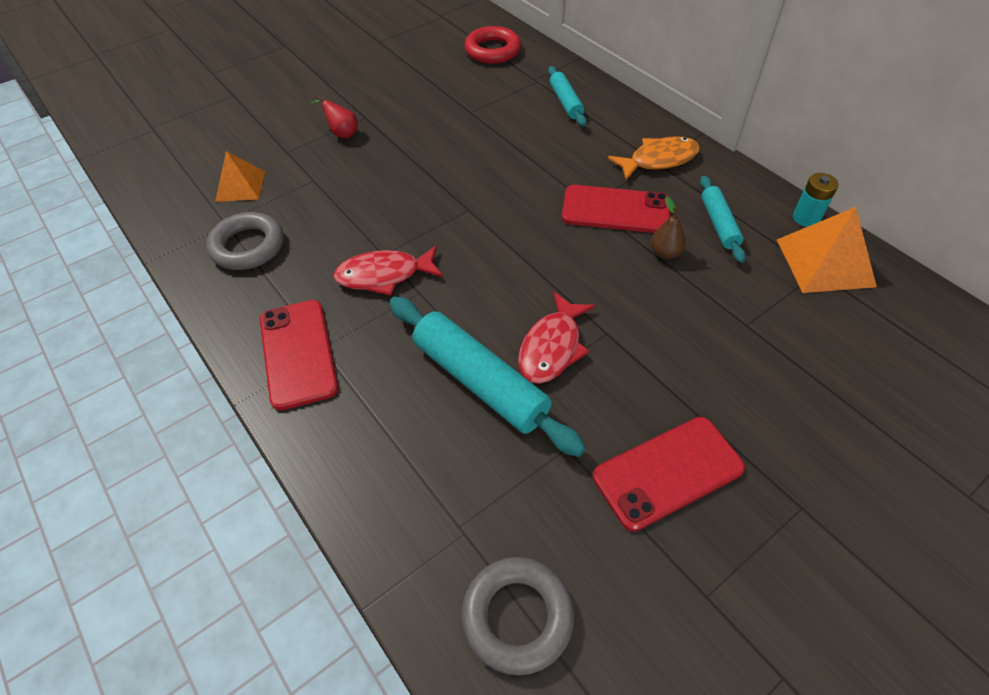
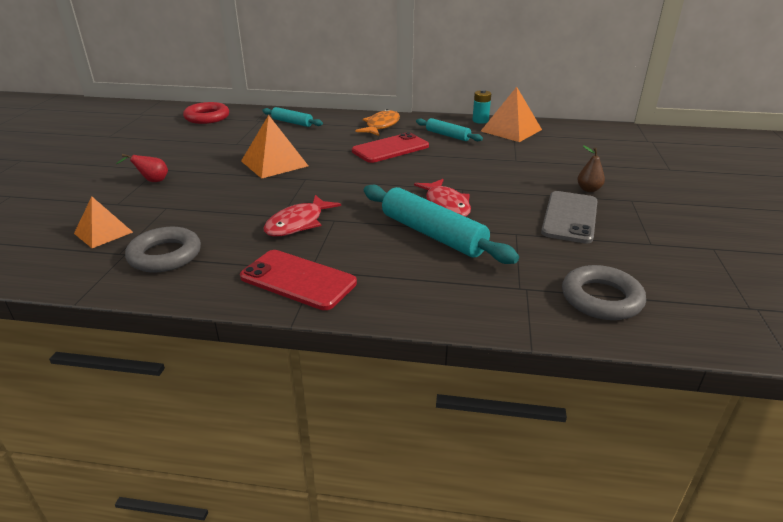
camera: 45 degrees left, 20 degrees down
(468, 166) = (274, 163): none -> orange pyramid
(480, 382) = (432, 234): turquoise rolling pin -> turquoise rolling pin turned 45 degrees clockwise
(665, 253) = (440, 153): brown pear -> brown pear (588, 189)
(668, 472) = (569, 217): red phone -> grey phone

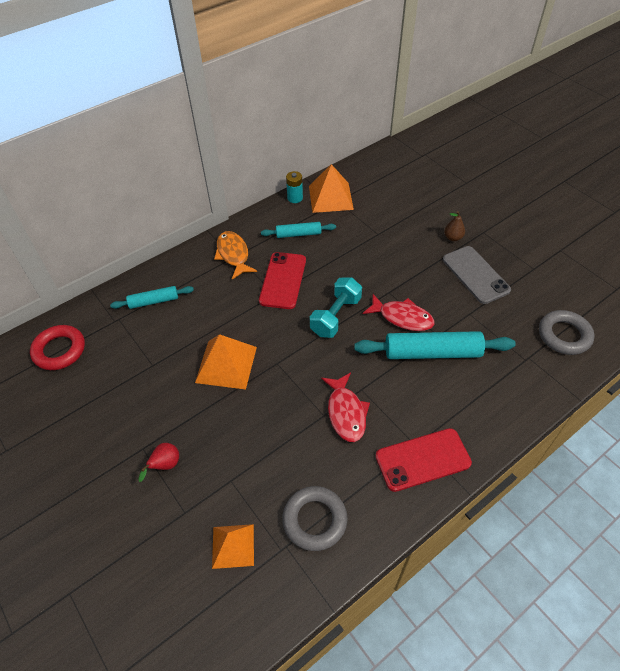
camera: 45 degrees left, 20 degrees up
(393, 179) = (335, 316): none -> turquoise dumbbell

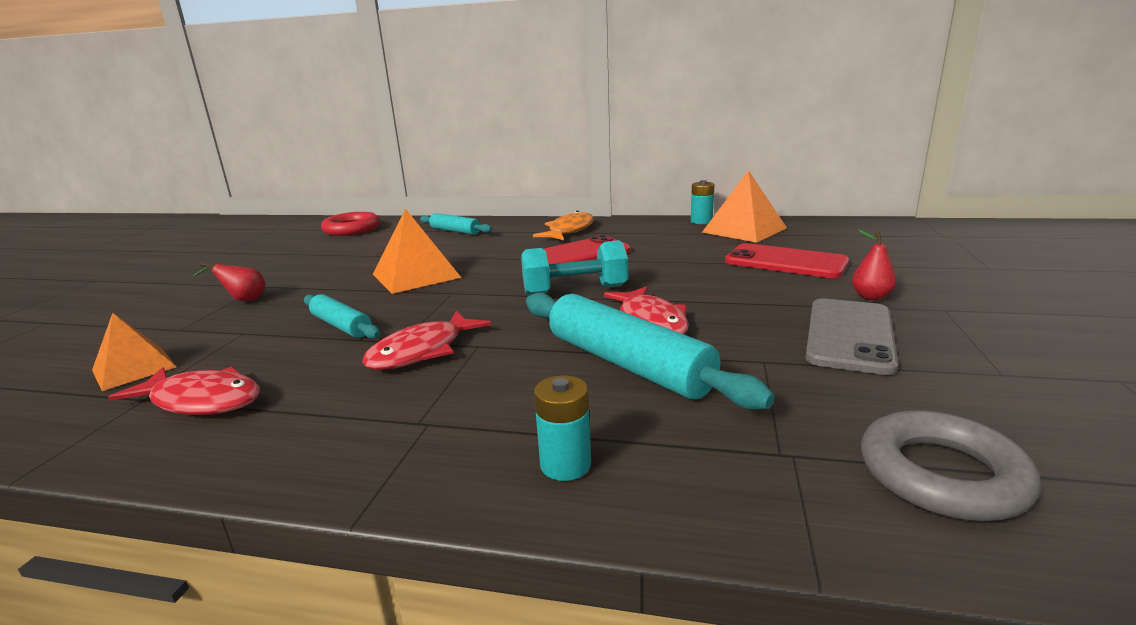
camera: 50 degrees right, 30 degrees down
(298, 234) = (657, 238): turquoise rolling pin -> turquoise rolling pin (341, 326)
(314, 520) = (202, 401): grey ring -> red fish
(422, 459) = (392, 440): red phone -> red phone (785, 262)
(453, 238) = (870, 297): brown pear -> red pear
(485, 417) = (565, 465): none -> turquoise battery

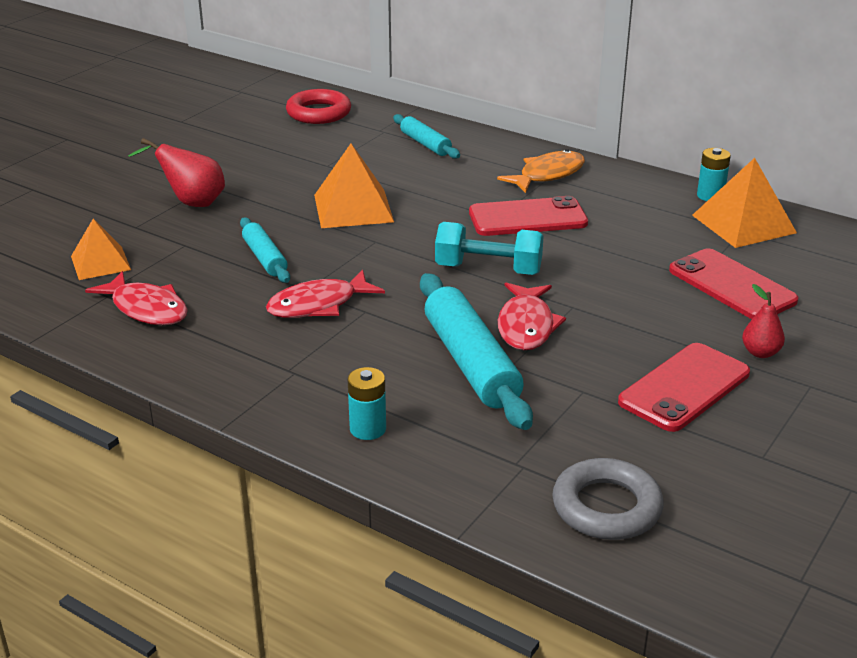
camera: 20 degrees right, 10 degrees up
(243, 300) = (191, 203): red pear -> red pear, size x1.59
(849, 335) = (684, 387): grey phone -> red phone

